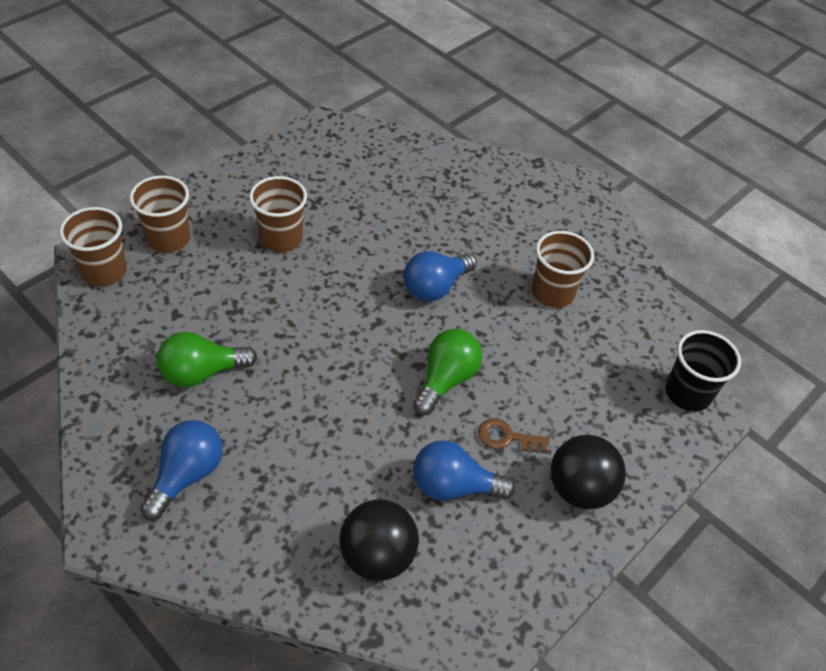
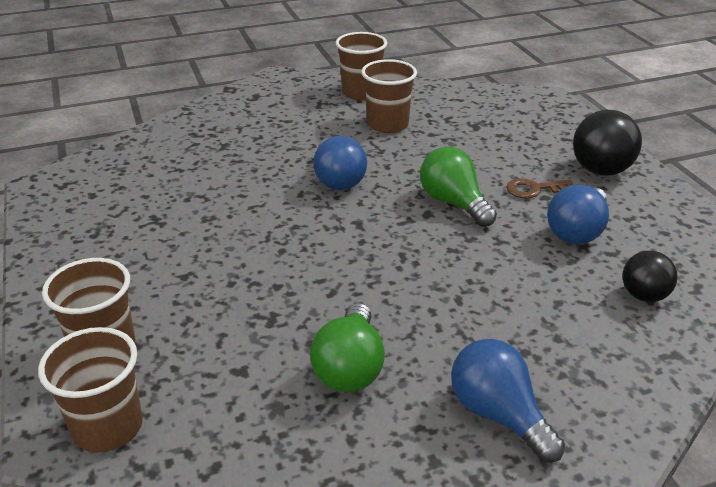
camera: 60 degrees left, 15 degrees down
(281, 238) = (189, 257): brown cup -> brown cup (361, 93)
(377, 556) = (643, 295): black ball -> black ball, size x0.63
(507, 437) = (534, 189): brown key -> brown key turned 45 degrees clockwise
(687, 393) = (525, 101): black cup -> none

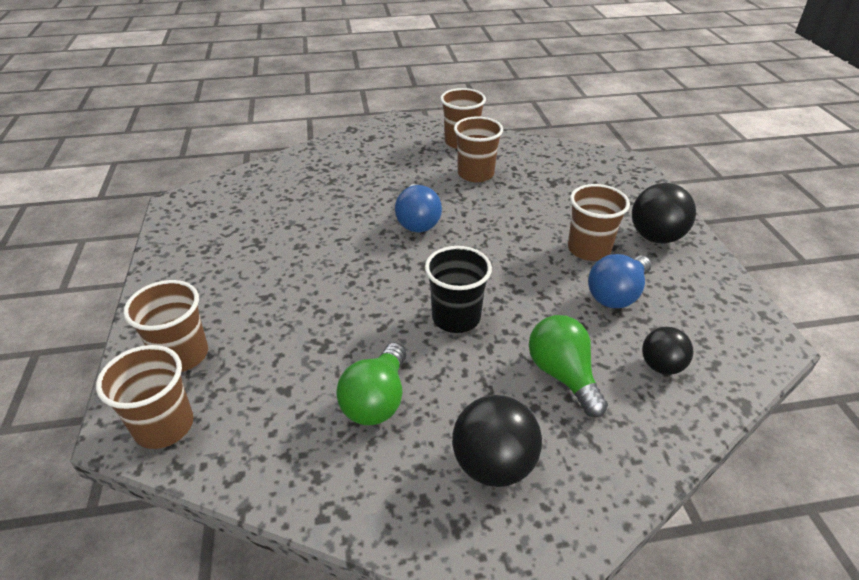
camera: 10 degrees right, 5 degrees up
(412, 273) = (456, 317): none -> black cup
(453, 203) = (512, 255): green light bulb -> green light bulb (563, 375)
(498, 414) = (493, 464): blue light bulb -> black ball
(534, 189) = (589, 249): brown key -> brown cup

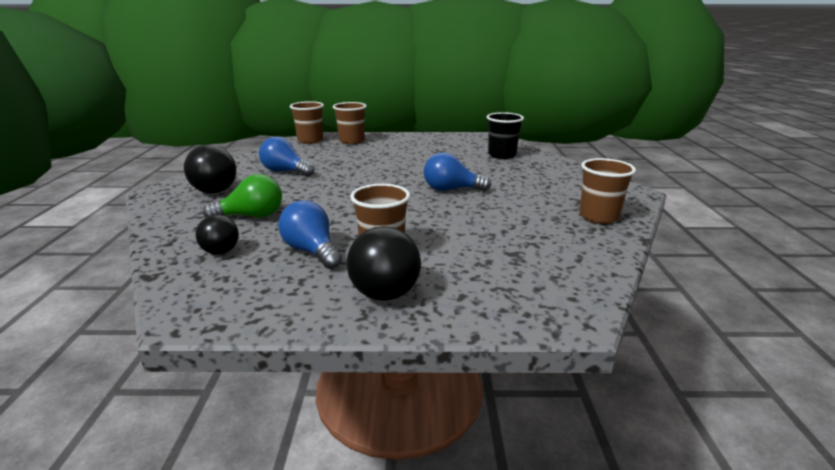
camera: 100 degrees right, 15 degrees down
(376, 400) = (285, 171): green light bulb -> blue light bulb
(456, 317) = (332, 193): black cup -> black cup (502, 155)
(475, 174) = (529, 217): brown cup -> none

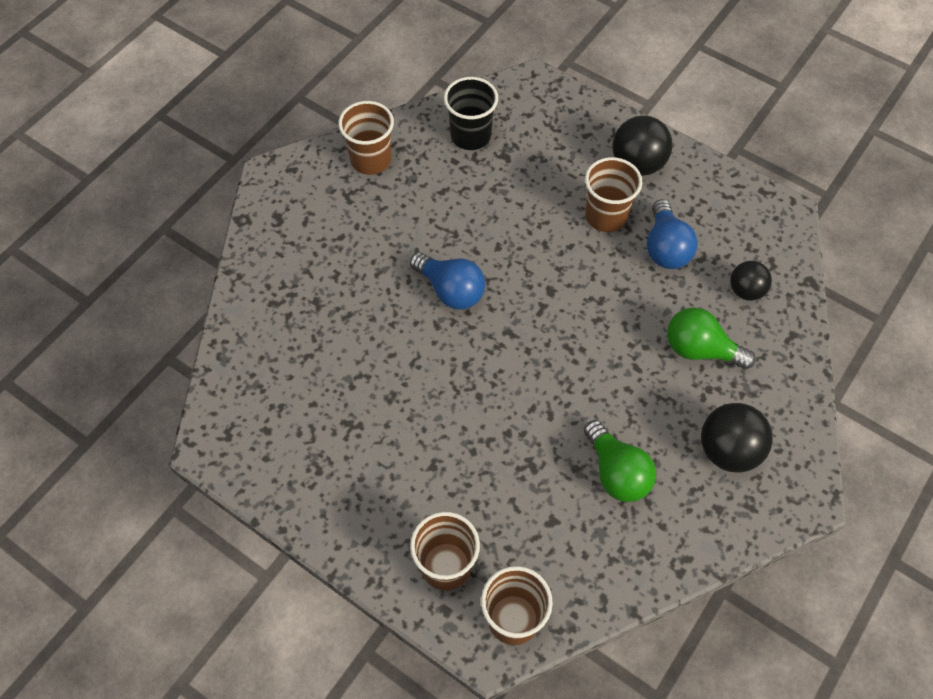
camera: 145 degrees left, 35 degrees up
(285, 171) = (616, 472): blue light bulb -> green light bulb
(502, 155) = (284, 353): black cup -> black cup (470, 136)

